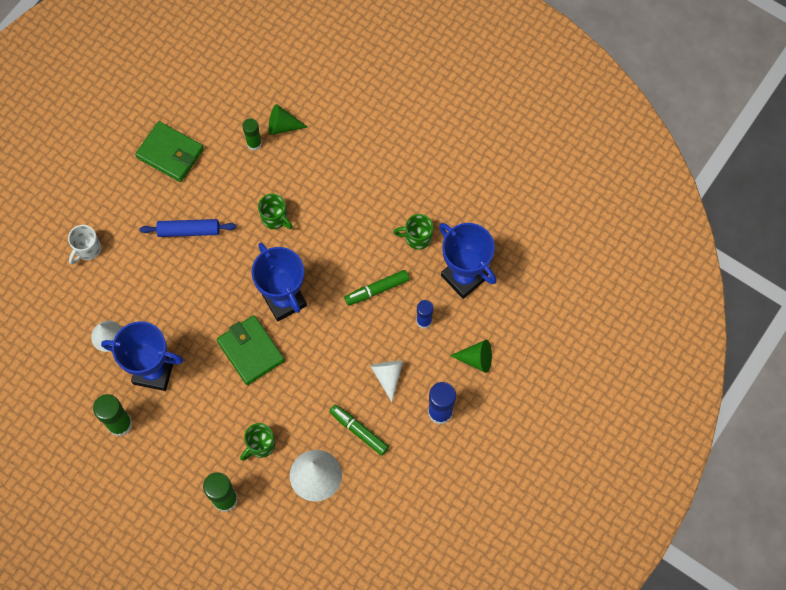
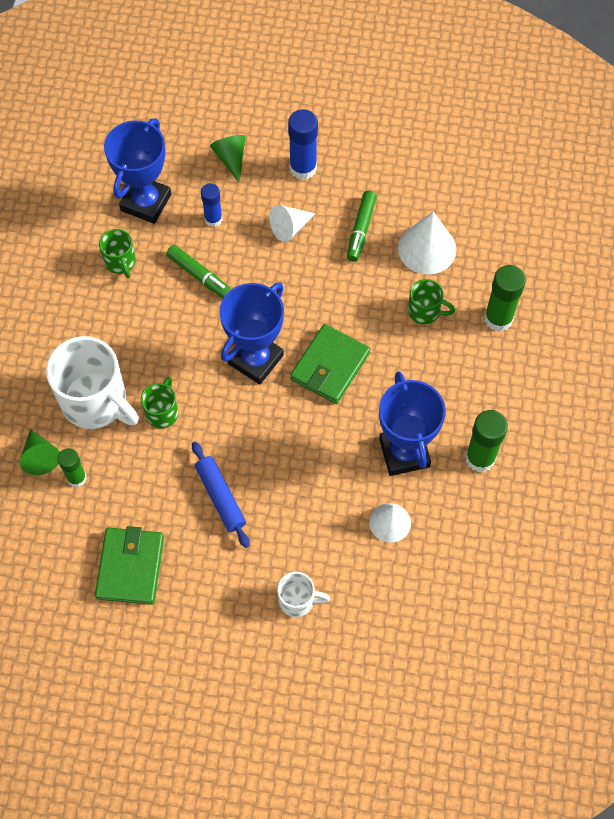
camera: 115 degrees left, 5 degrees down
(306, 177) = (96, 402): none -> white mug

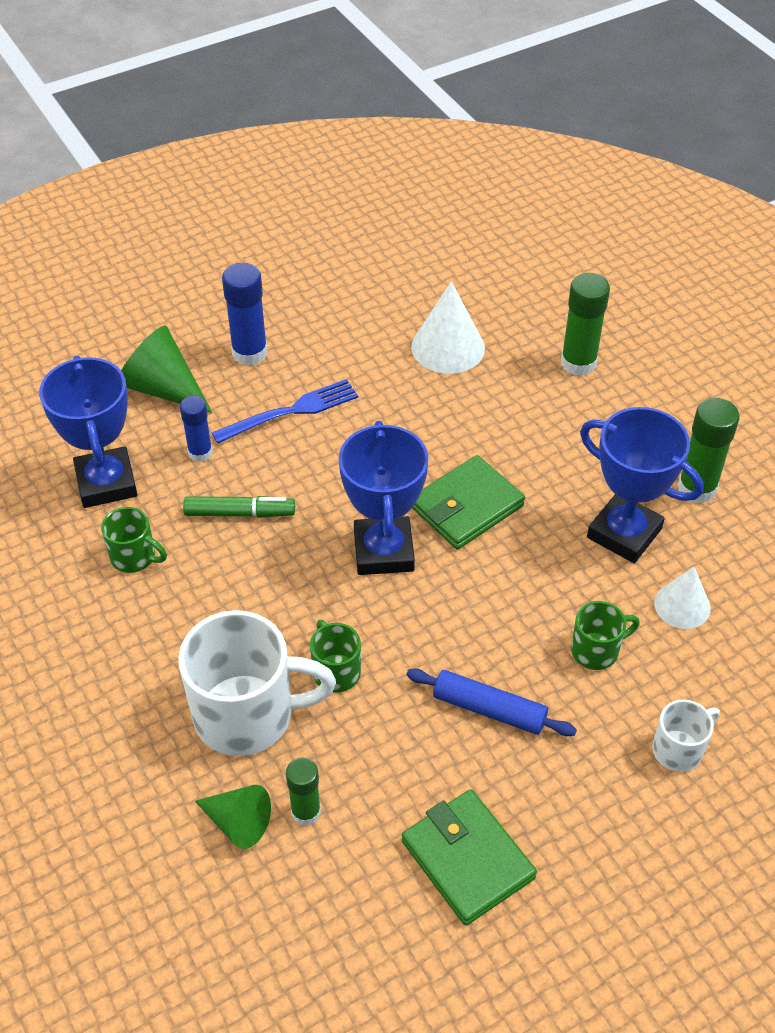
camera: 40 degrees left, 15 degrees down
(231, 159) = (163, 388): green cone -> green cone, size x1.54
(290, 227) = (291, 411): white cone -> blue fork
(330, 366) = (466, 506): green wallet -> green wallet turned 60 degrees clockwise
(361, 229) = (366, 370): green marker -> none
(425, 311) = (505, 399): green mug -> green mug (596, 650)

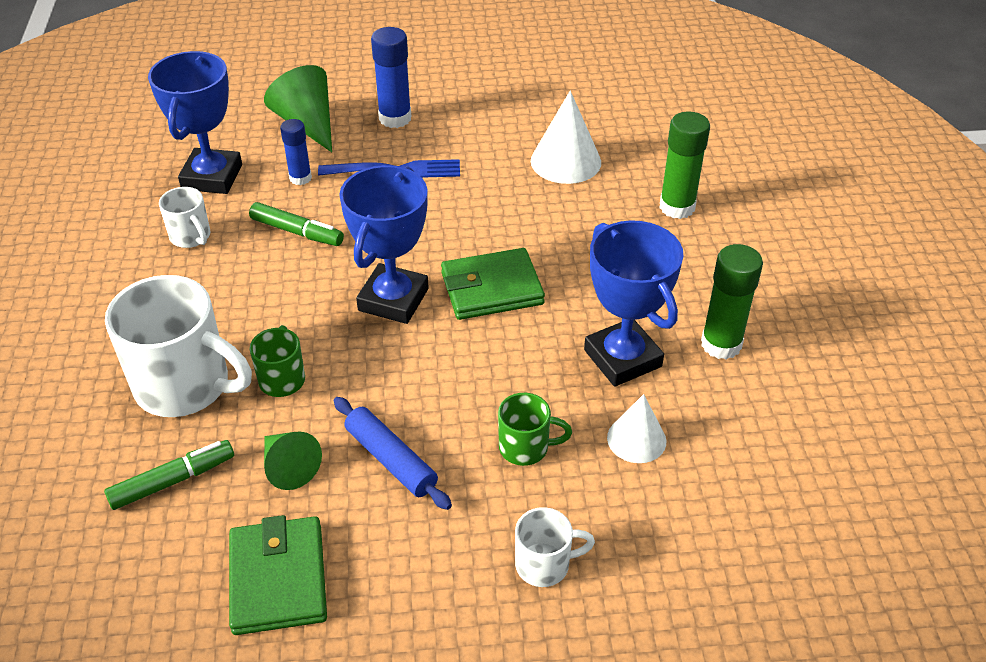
camera: 25 degrees right, 5 degrees down
(134, 557) = (191, 237): green mug -> white mug
(238, 822) = (113, 466): green cone -> green cone (289, 467)
(306, 812) = (173, 481): green glue stick -> green marker

